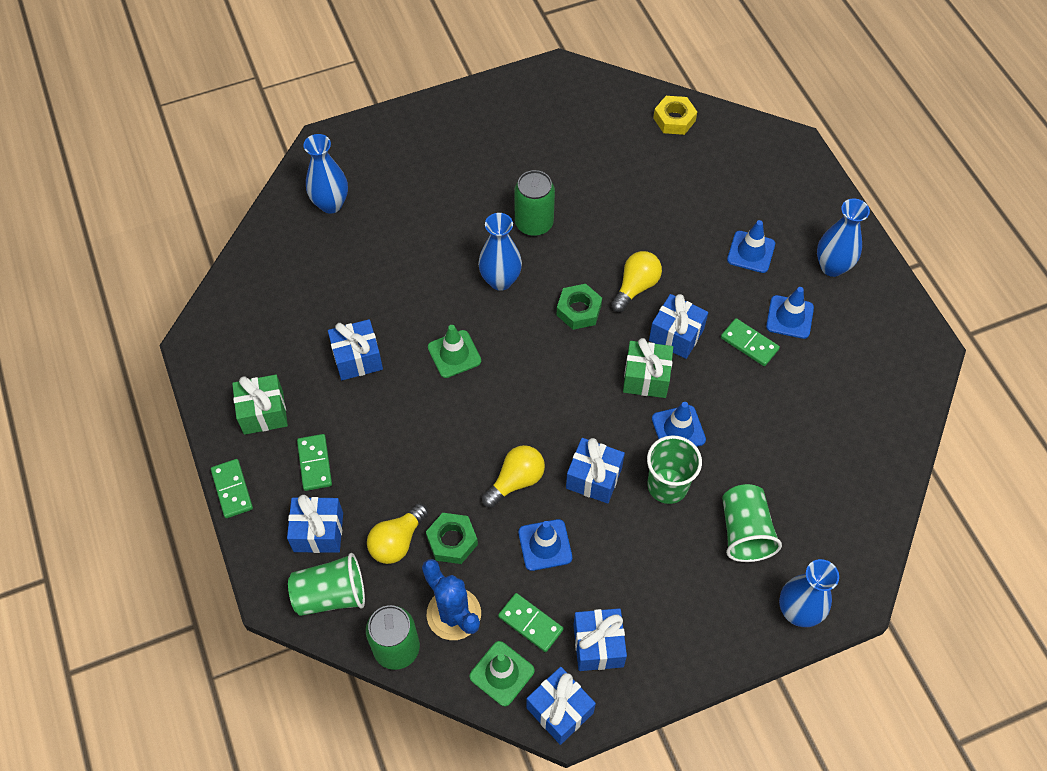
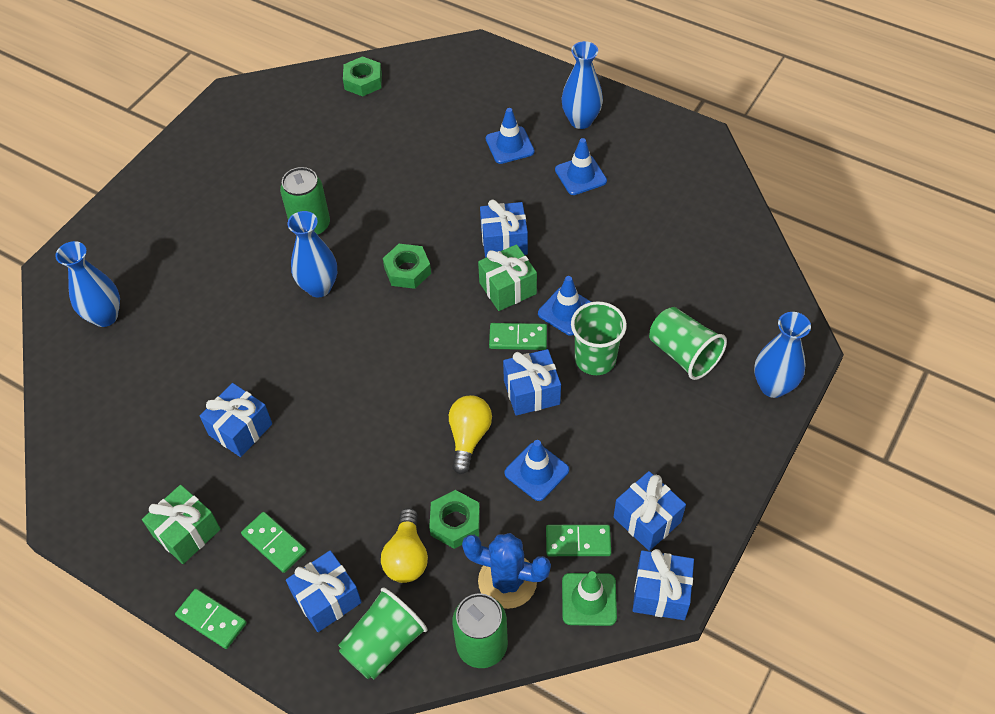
camera: 35 degrees left, 5 degrees down
(454, 354) = (328, 370): green traffic cone -> none
(636, 287) = (440, 224): yellow light bulb -> none
(674, 119) = (363, 81): yellow nut -> green nut
(749, 343) = (566, 213): green domino -> green domino (518, 338)

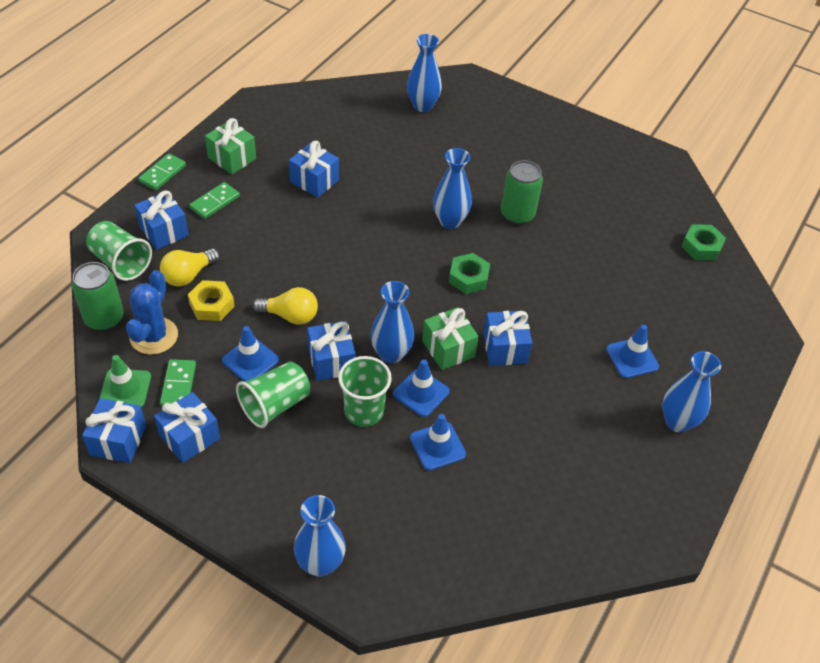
camera: 85 degrees right, 5 degrees down
(407, 556) = (188, 275): yellow light bulb -> yellow light bulb turned 45 degrees counterclockwise
(455, 523) = (212, 305): green nut -> yellow nut
(518, 338) = (391, 354): green domino -> blue vase
(580, 175) = (597, 416): blue traffic cone -> blue traffic cone (437, 446)
(683, 354) = (365, 486): green cup -> green cup (275, 405)

